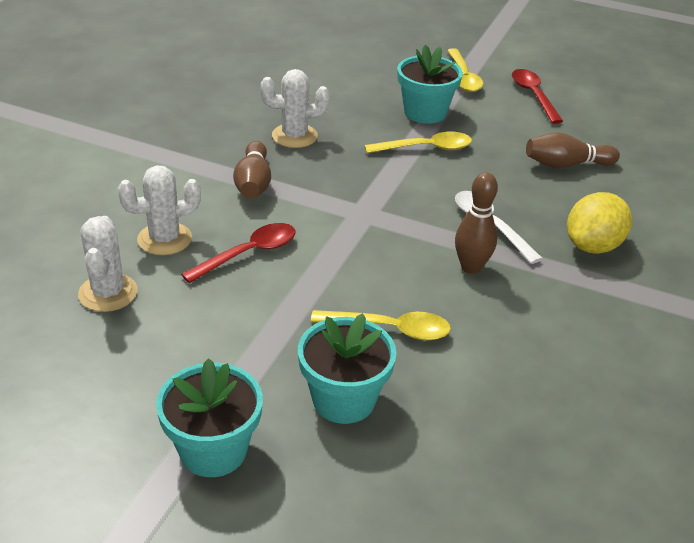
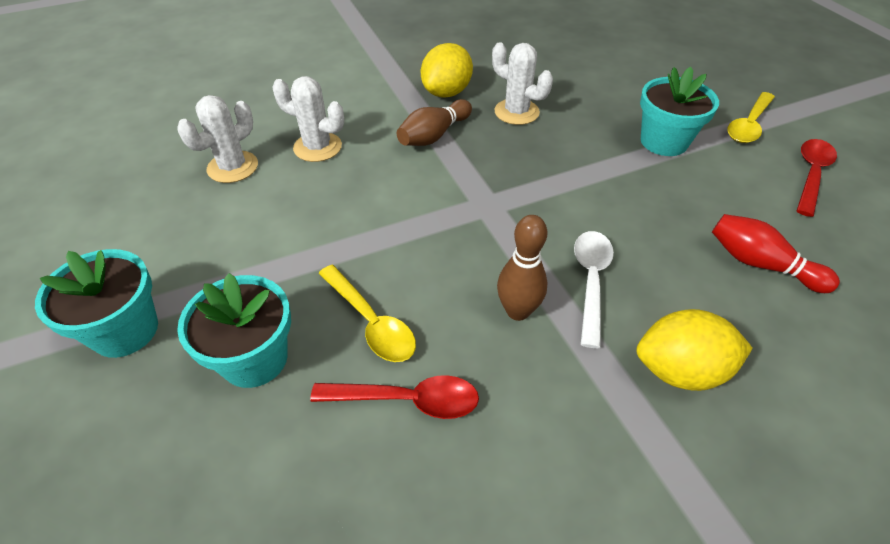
camera: 45 degrees right, 10 degrees up
(215, 145) = (446, 92): none -> yellow lemon
(248, 254) = (355, 190): red spoon -> red spoon (406, 400)
(425, 148) = (621, 175): yellow spoon -> none
(566, 165) = (760, 264): brown bowling pin -> red bowling pin

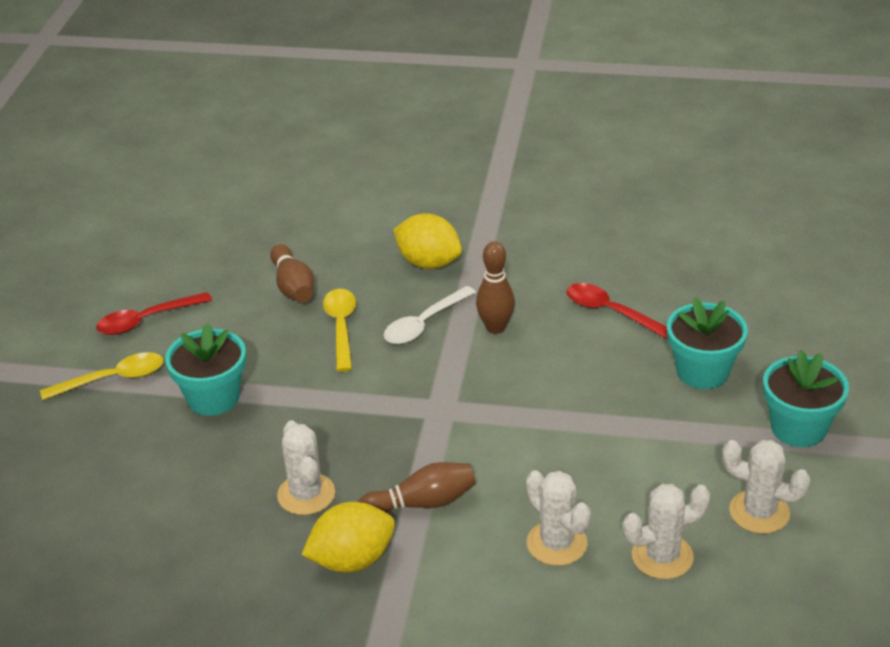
camera: 145 degrees left, 10 degrees down
(157, 228) = (759, 512): none -> white cactus
(371, 322) = (606, 362): yellow spoon -> yellow spoon (341, 328)
(760, 264) = (293, 286): red bowling pin -> brown bowling pin

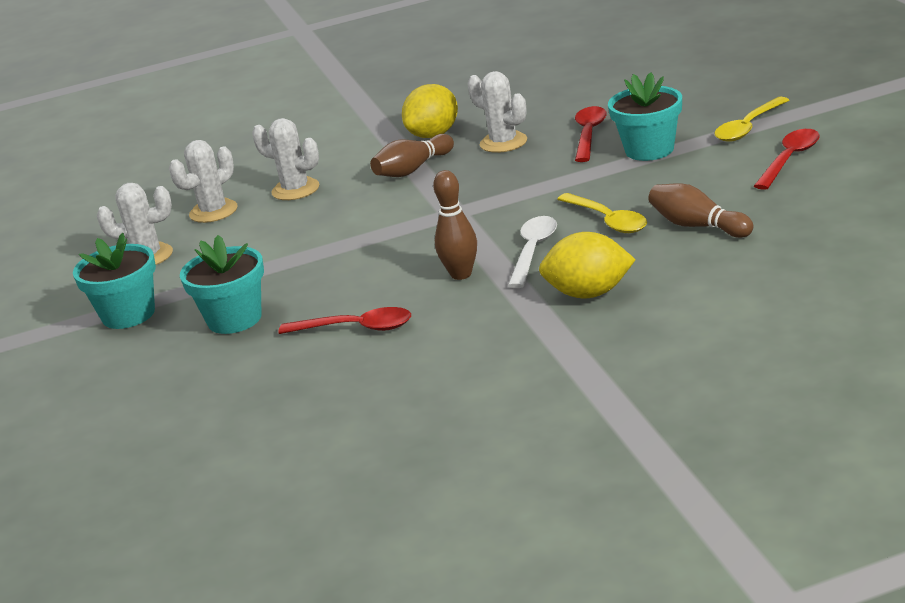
camera: 155 degrees right, 10 degrees down
(228, 455) = (589, 135): none -> red spoon

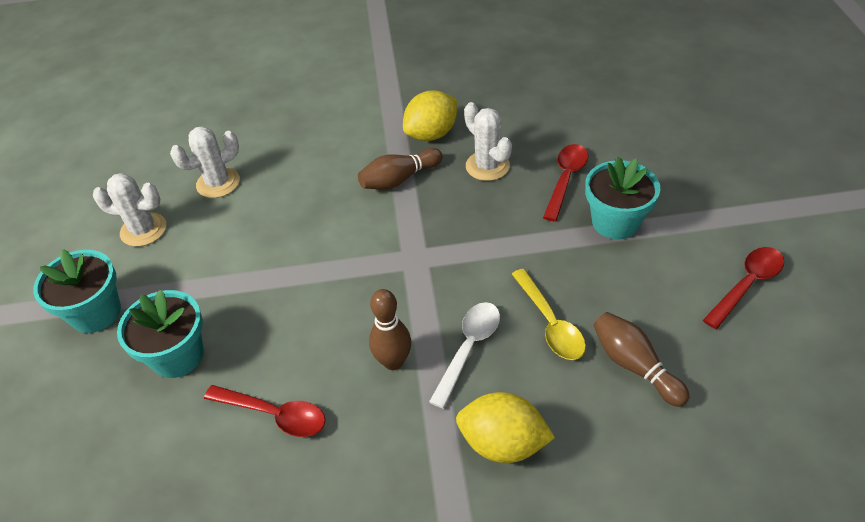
camera: 10 degrees right, 20 degrees up
(295, 189) = (294, 175): white cactus -> none
(748, 127) = (716, 218): yellow spoon -> none

